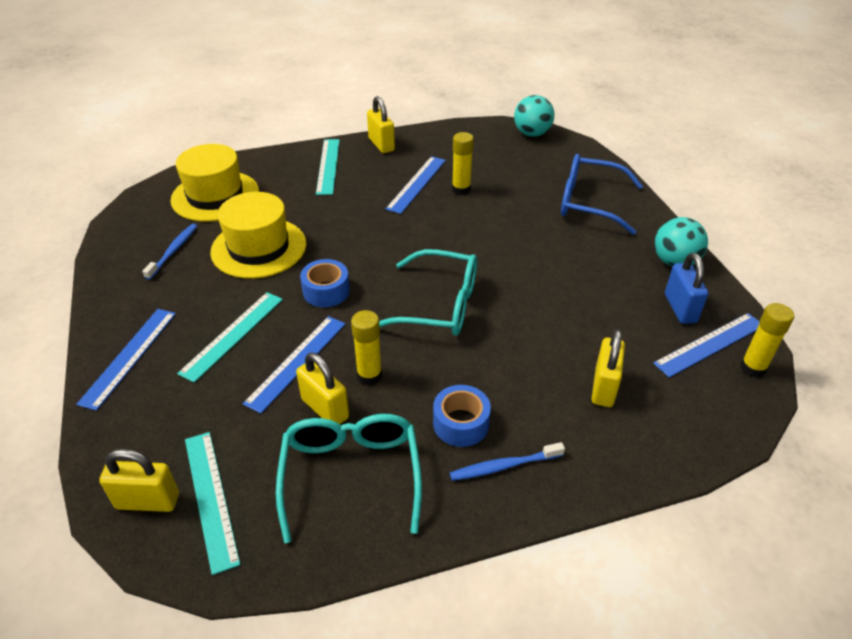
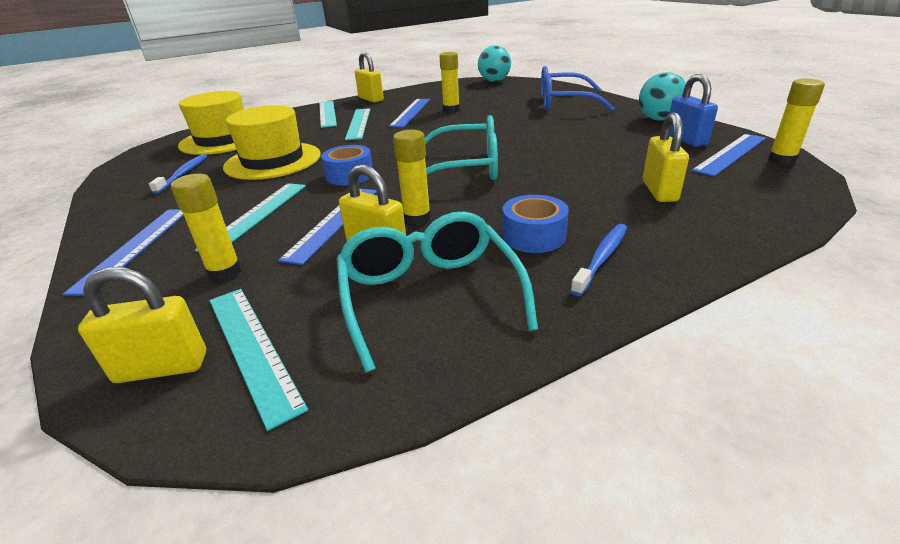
camera: 10 degrees left, 10 degrees down
(199, 408) = (225, 272): none -> yellow glue stick
(356, 195) = (358, 123): none -> turquoise ruler
(504, 466) = (601, 258): blue toothbrush -> blue toothbrush turned 150 degrees clockwise

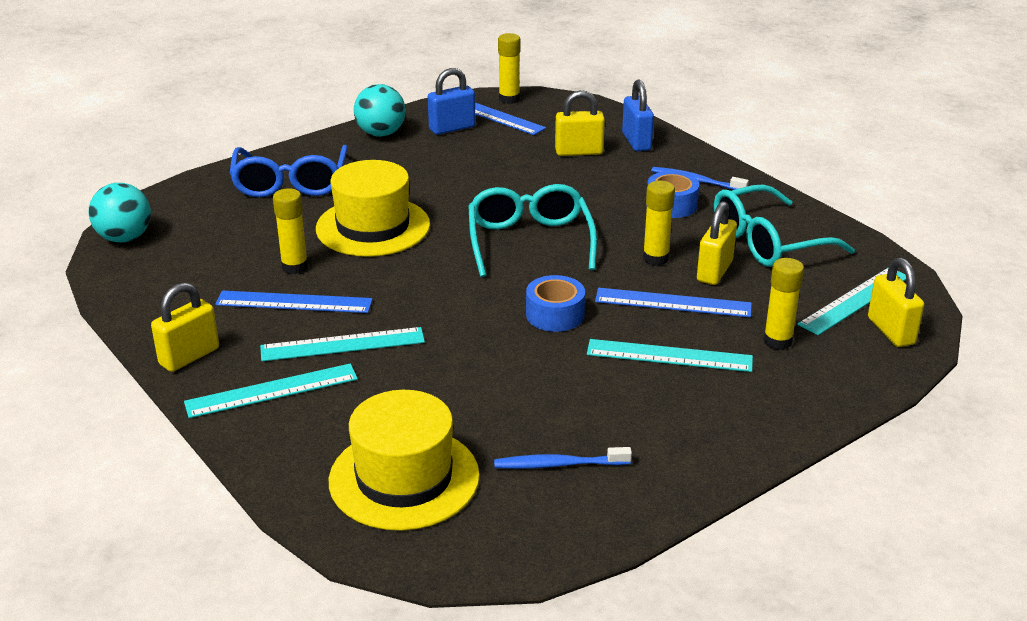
camera: 100 degrees left, 0 degrees up
(134, 247) = (758, 417): blue ruler -> none
(273, 161) = (506, 390): yellow hat -> yellow hat (373, 227)
(708, 225) = (636, 141): none -> blue padlock

